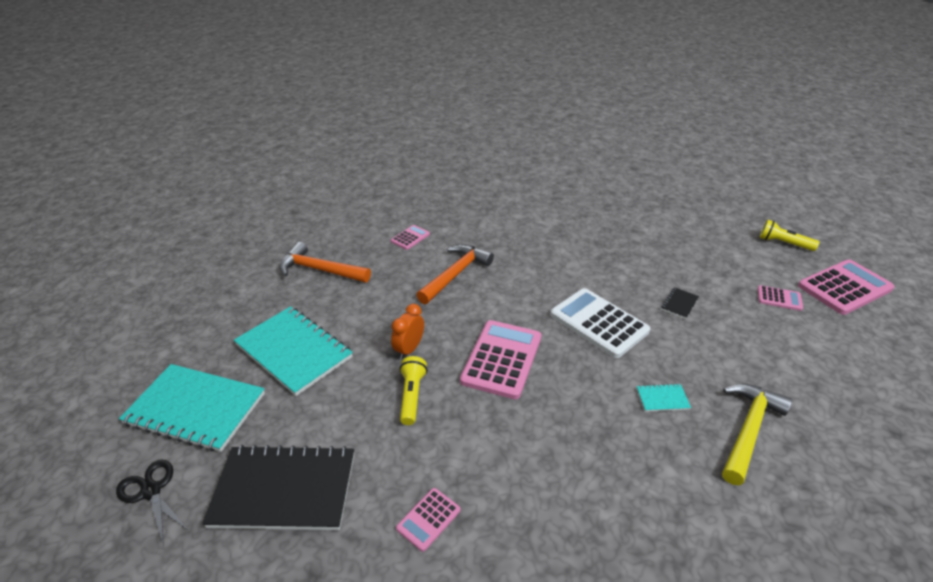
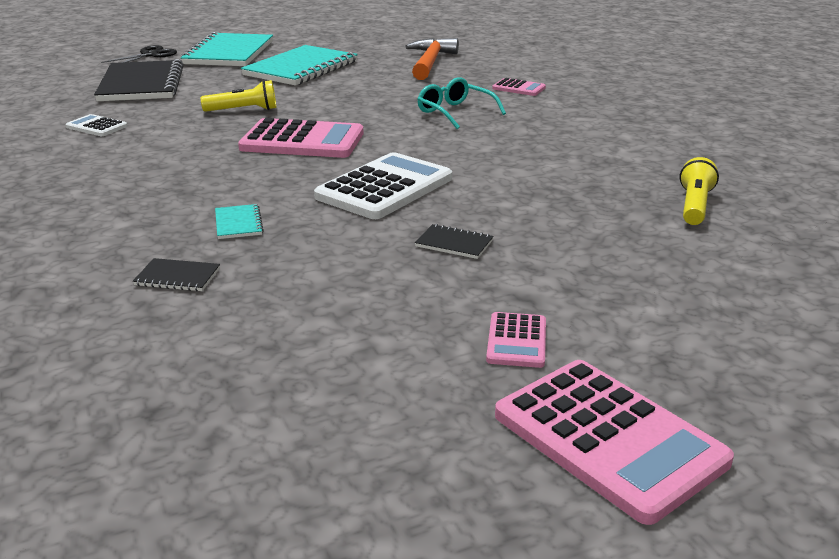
camera: 80 degrees right, 10 degrees down
(409, 349) = (311, 104): orange clock -> none
(428, 519) = (96, 127): pink calculator -> white calculator
(455, 274) = (455, 112): orange hammer -> turquoise glasses
(748, 430) = (177, 277): yellow hammer -> black notebook
(783, 243) = (754, 374): yellow flashlight -> yellow flashlight (694, 206)

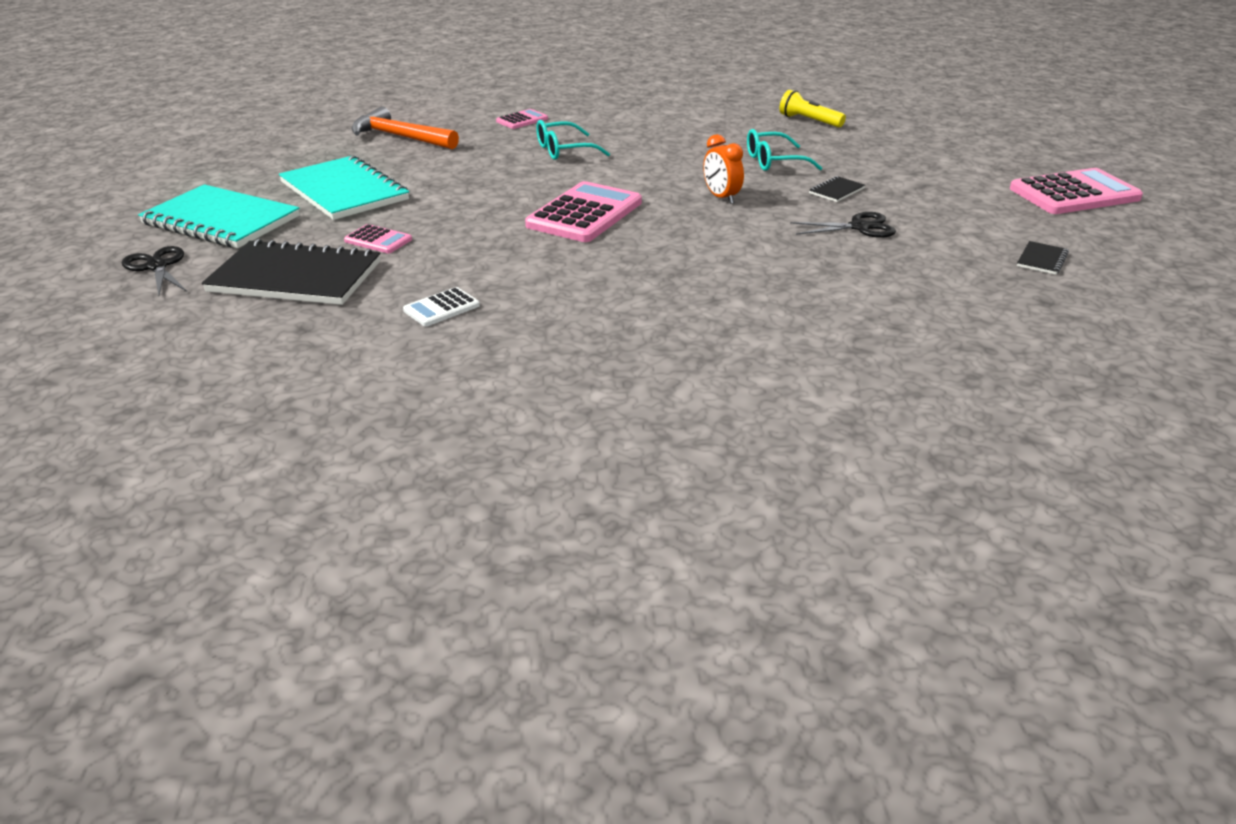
camera: 70 degrees left, 5 degrees up
(177, 277) = (856, 284): black notebook -> black notebook (1042, 260)
(238, 223) = (764, 255): turquoise notebook -> none
(243, 110) = (464, 230): yellow flashlight -> none
(344, 266) = (859, 227): none -> black scissors
(384, 188) = (721, 197): white calculator -> orange clock
(517, 341) = (975, 196): pink calculator -> pink calculator (378, 240)
(519, 201) = (773, 161): none -> turquoise glasses

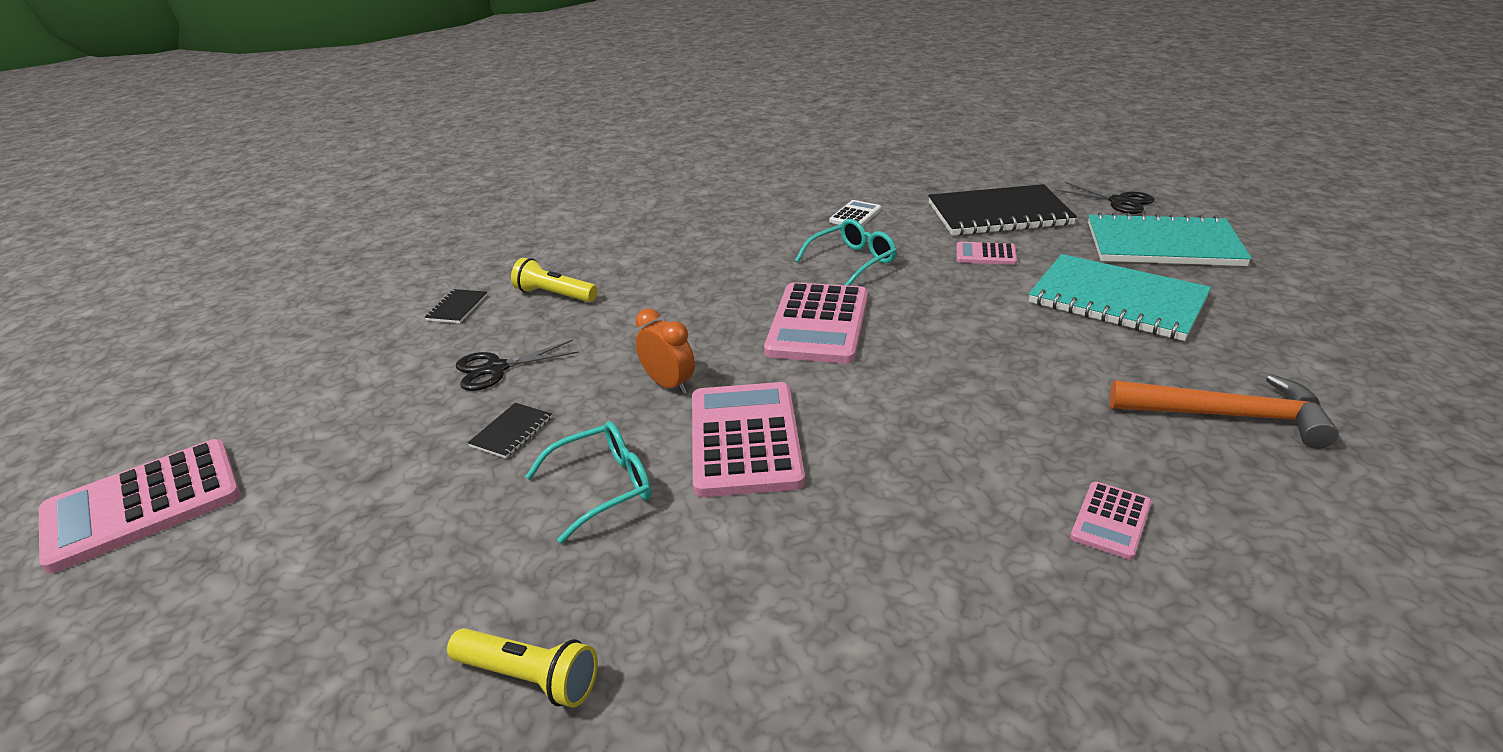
camera: 165 degrees right, 0 degrees up
(563, 150) = (947, 440): turquoise glasses -> turquoise glasses (852, 261)
(682, 167) = (744, 439): none -> pink calculator
(816, 278) = (554, 295): none -> yellow flashlight
(1042, 260) = (307, 361): black notebook -> black notebook (457, 308)

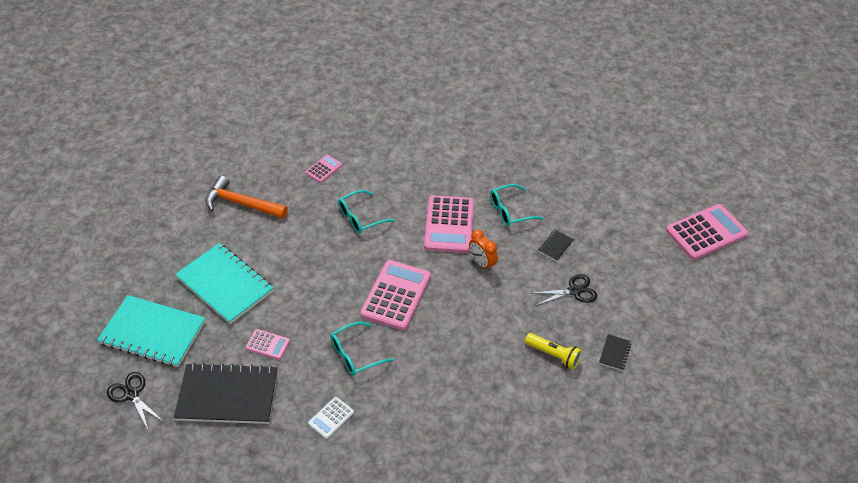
camera: 175 degrees left, 15 degrees up
(529, 678) = (527, 149): yellow flashlight -> none
(946, 426) = (360, 217): none -> turquoise glasses

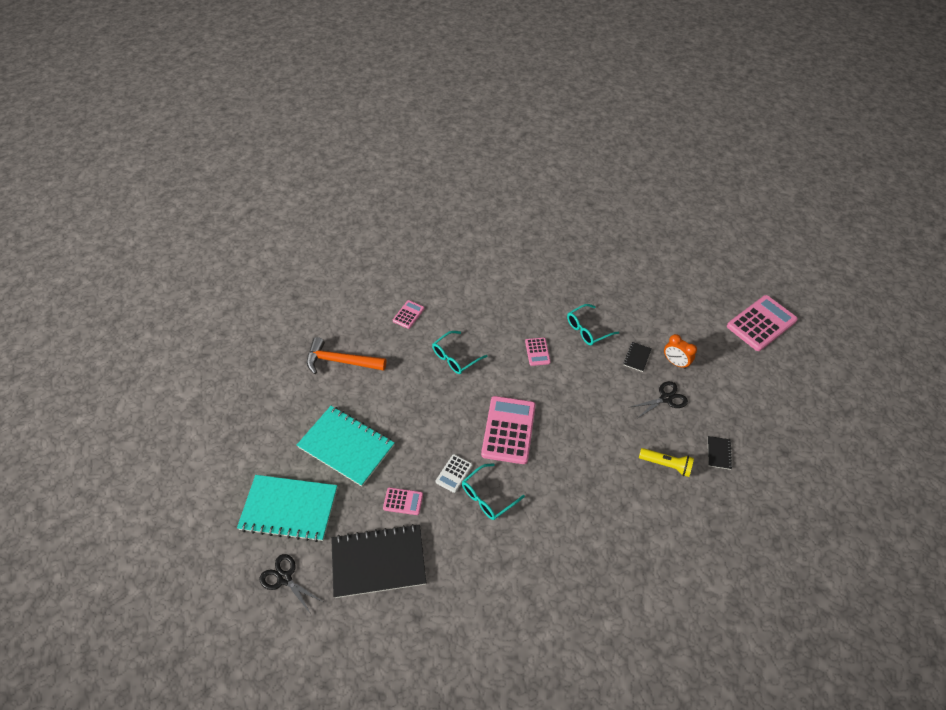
camera: 10 degrees left, 5 degrees up
(331, 418) = (483, 566): white calculator -> white calculator (454, 473)
(449, 225) = (537, 352): pink calculator -> pink calculator, size x0.49
(482, 263) = (577, 385): orange clock -> orange clock (675, 362)

